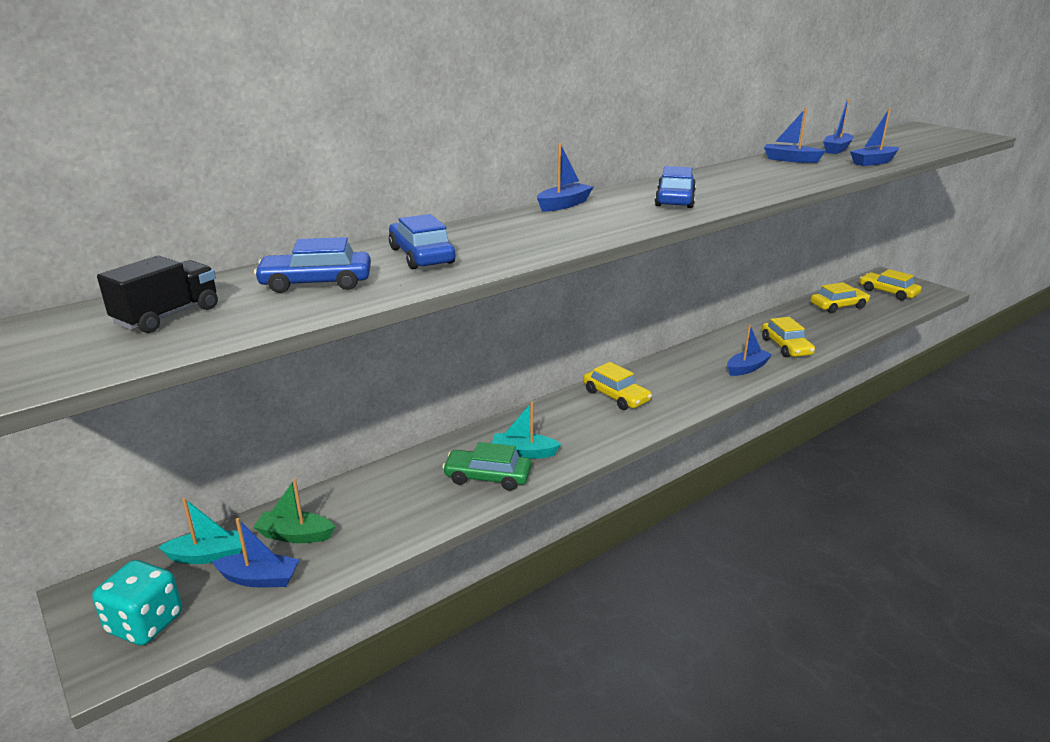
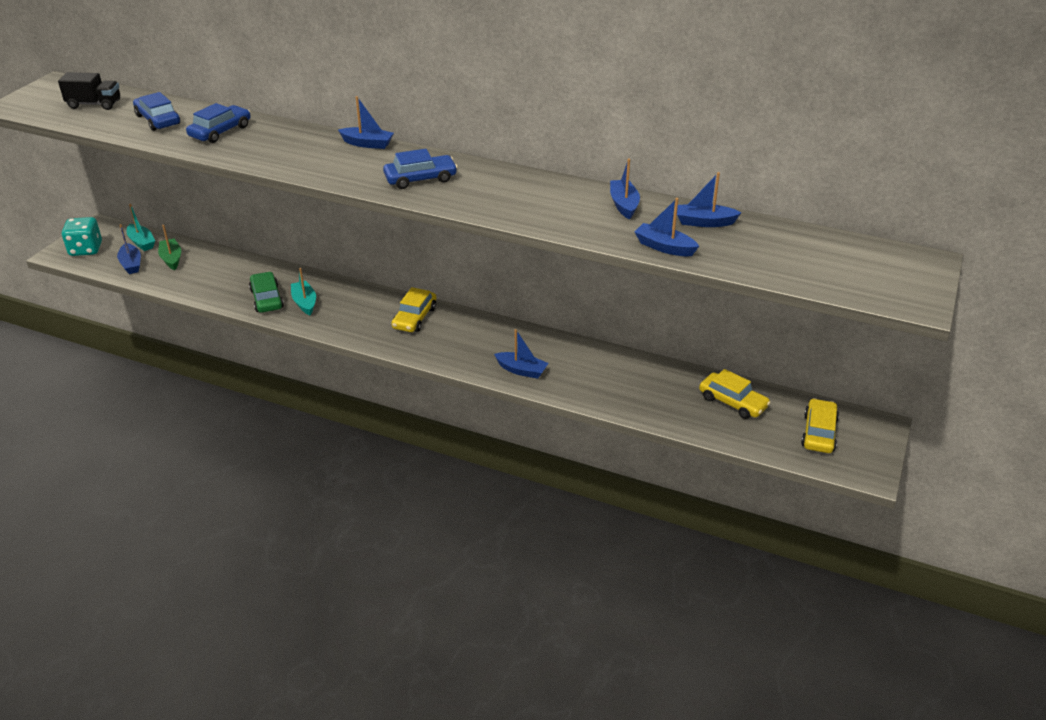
camera: 60 degrees right, 10 degrees up
(786, 347) = (590, 384): yellow car -> none

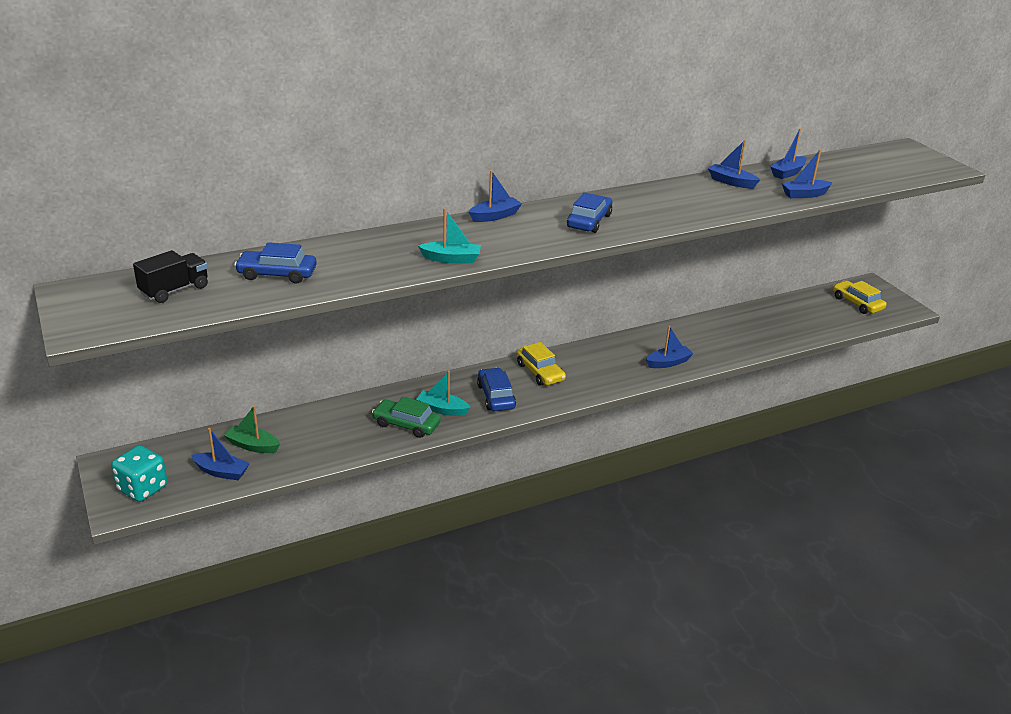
camera: 50 degrees left, 5 degrees down
(141, 242) = (191, 450): turquoise boat -> turquoise boat (451, 259)
(220, 131) = (359, 258): blue car -> blue car (496, 396)
(732, 402) = (796, 312): yellow car -> none

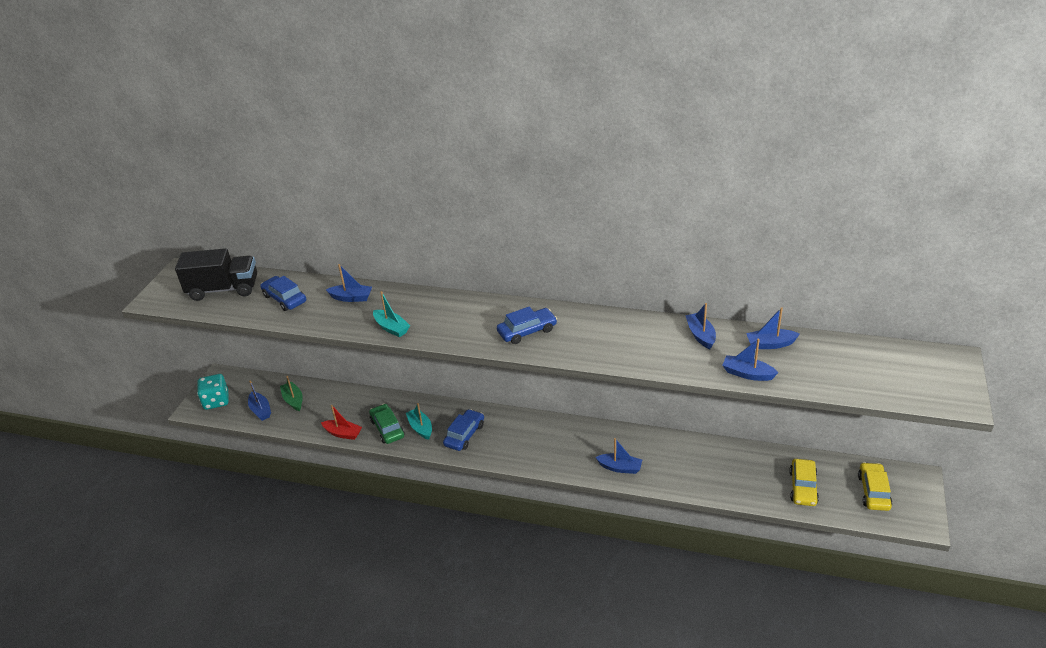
camera: 45 degrees right, 5 degrees up
(174, 290) = (224, 289): black truck -> black truck, size x1.59
(361, 449) = (343, 433): none -> red boat
(495, 216) = (470, 300): blue boat -> blue boat (351, 298)
(540, 372) = (517, 429): yellow car -> yellow car (803, 487)

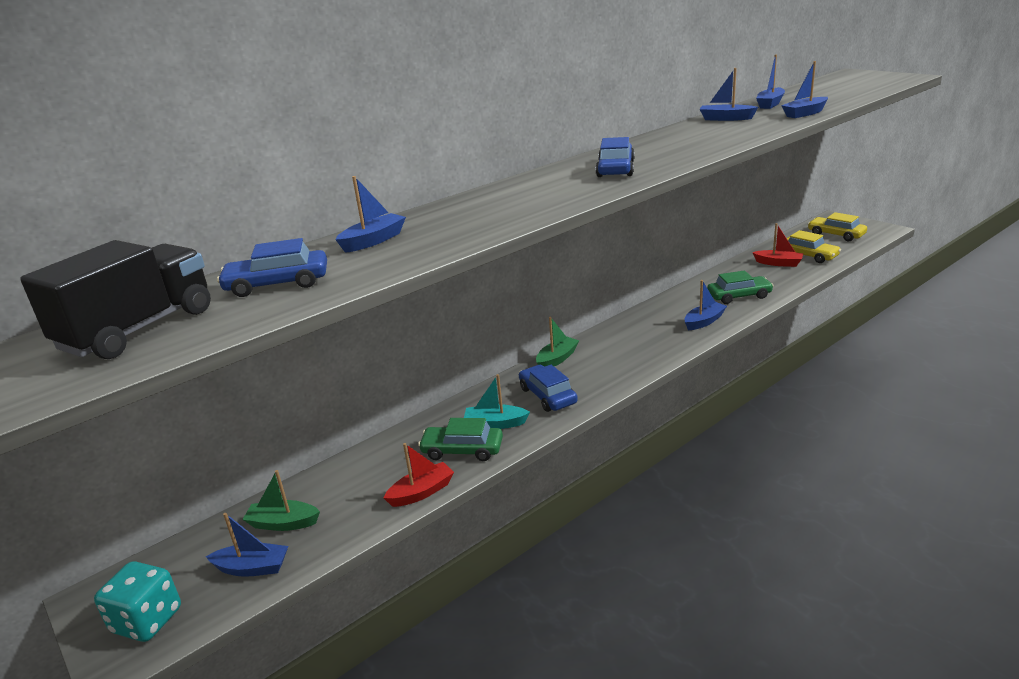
camera: 55 degrees left, 10 degrees down
(391, 328) = (489, 227): turquoise boat -> none
(511, 418) = (557, 359): none -> green boat
(680, 471) = (739, 296): none -> green car
(768, 473) = (778, 263): none -> red boat

